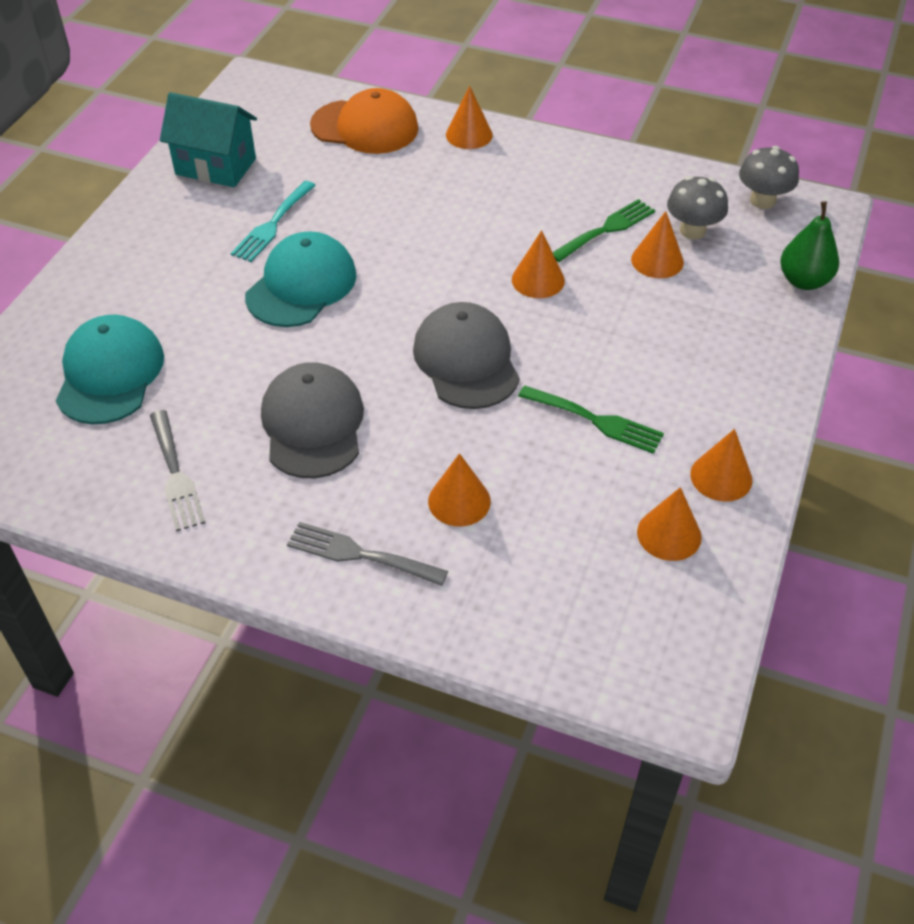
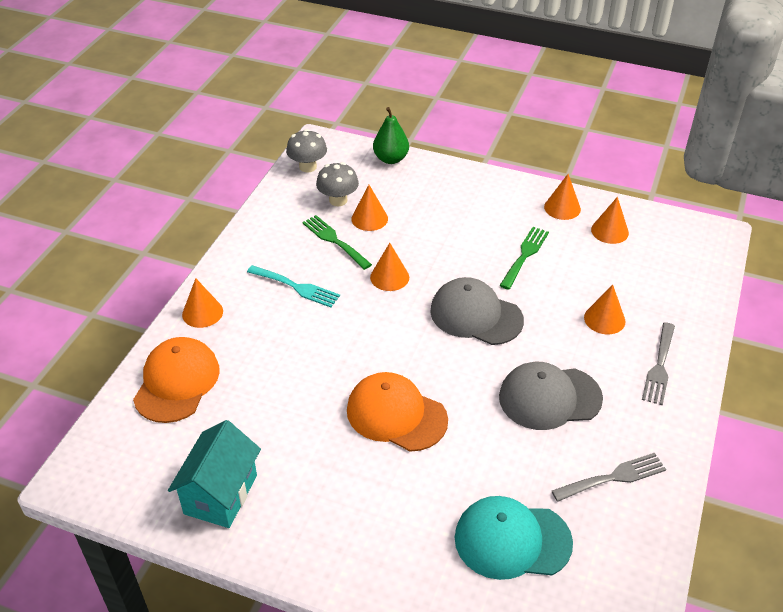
camera: 90 degrees left, 5 degrees down
(272, 224) = (315, 441): turquoise fork -> turquoise fork (296, 287)
(301, 285) = (396, 415): turquoise cap -> orange cap
(466, 360) = (476, 315): grey cap -> grey cap turned 45 degrees clockwise

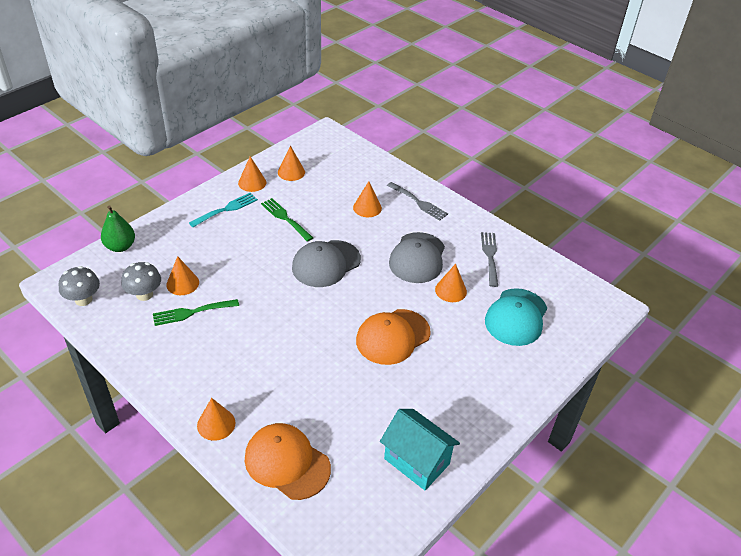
camera: 70 degrees left, 0 degrees up
(296, 287) = (229, 352): turquoise fork -> turquoise fork (226, 209)
(389, 277) = (257, 294): orange cone -> orange cone (450, 290)

